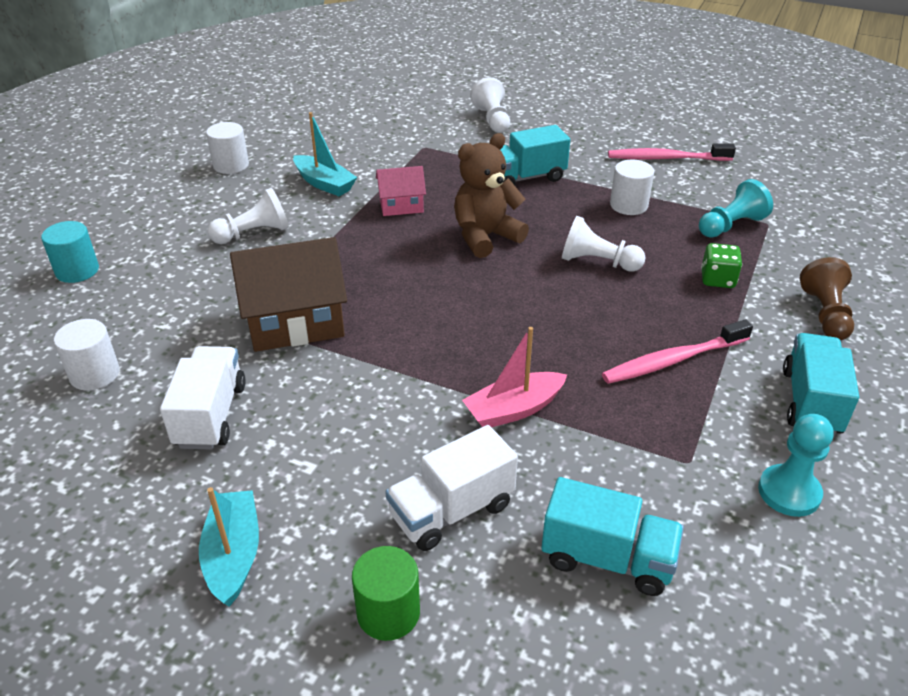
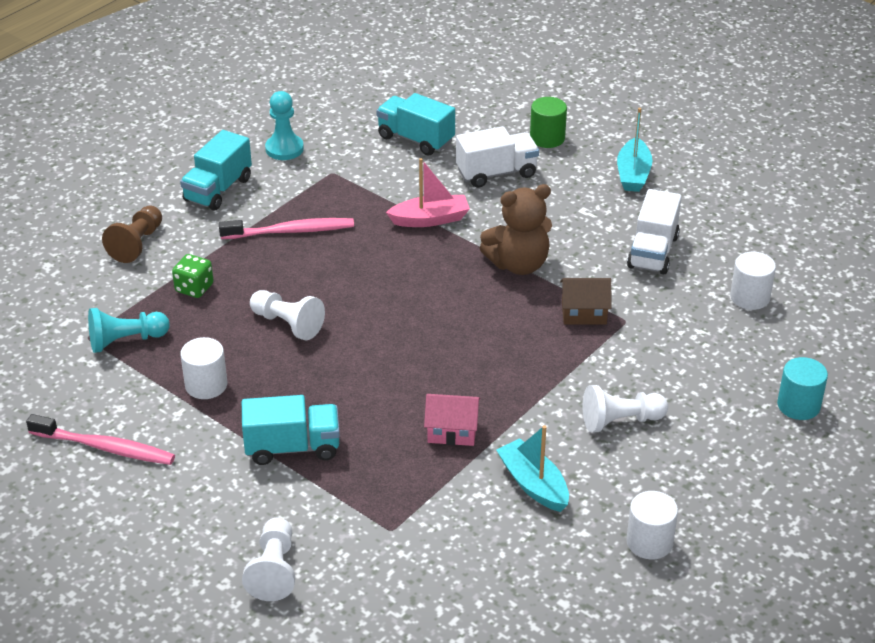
camera: 165 degrees left, 0 degrees up
(295, 322) = (584, 313): brown house -> brown house, size x0.55
(485, 237) = (379, 372): brown teddy bear -> brown teddy bear (518, 264)

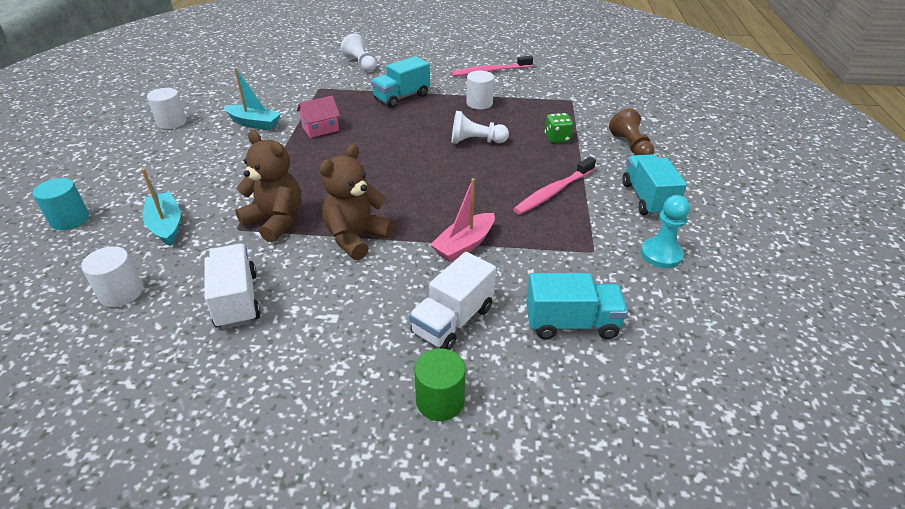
camera: 145 degrees right, 0 degrees up
(126, 341) = (549, 105): turquoise pawn -> none
(584, 313) = (275, 221): brown house -> brown teddy bear
(620, 421) = (213, 166): white pawn -> none
(633, 174) = (302, 394): turquoise boat -> turquoise boat (166, 225)

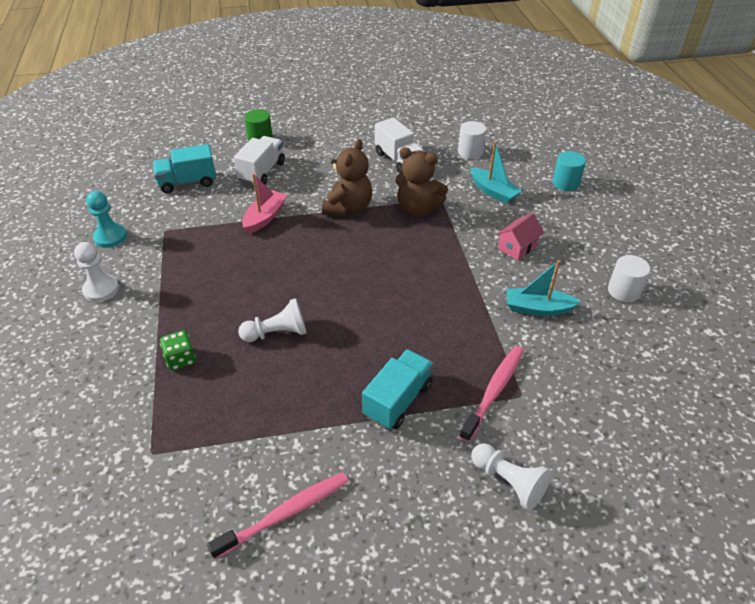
camera: 165 degrees right, 5 degrees up
(320, 129) = (459, 316): pink house -> pink house (517, 247)
(479, 103) = (286, 411): white cylinder -> none
(553, 192) = (191, 280): pink toothbrush -> pink toothbrush (494, 391)
(630, 146) = (92, 363): brown pawn -> none
(647, 199) = (101, 289): turquoise truck -> white pawn

